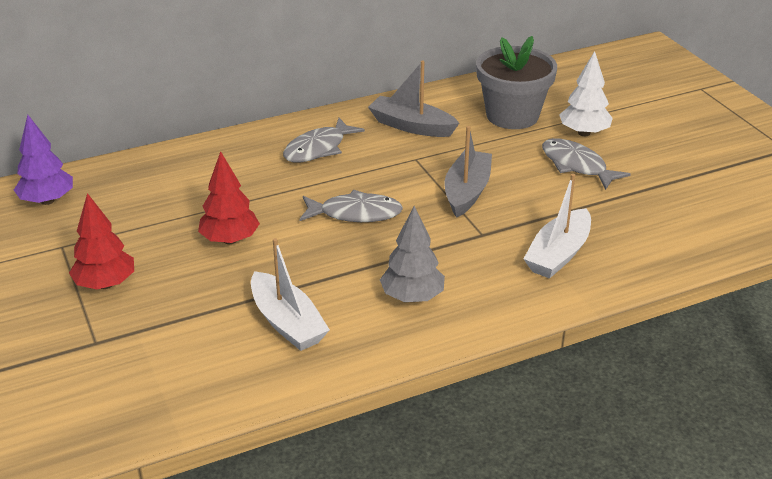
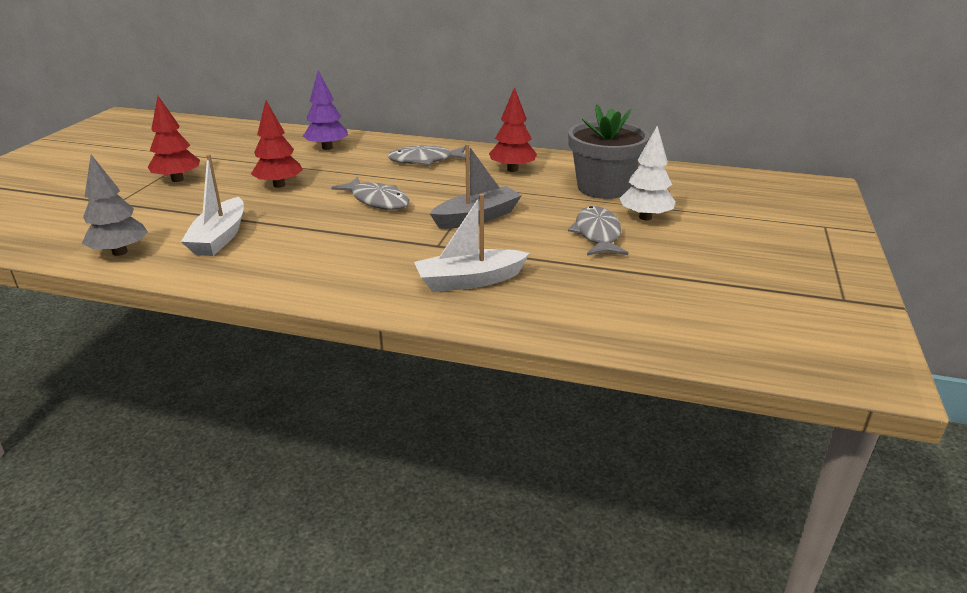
camera: 40 degrees right, 5 degrees down
(47, 201) = (232, 134): purple tree -> purple tree (327, 148)
(411, 126) = (512, 169): grey boat -> red tree
(412, 297) = (317, 259): grey tree -> grey tree (120, 252)

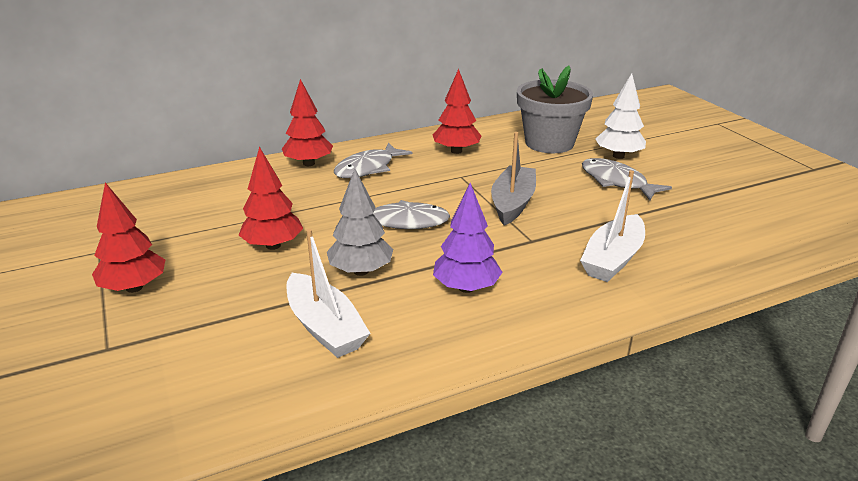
camera: 40 degrees left, 0 degrees up
(120, 252) = (241, 401): grey tree -> grey tree (361, 271)
(327, 148) = (244, 188): purple tree -> purple tree (466, 288)
(393, 145) = (308, 163): none -> red tree

